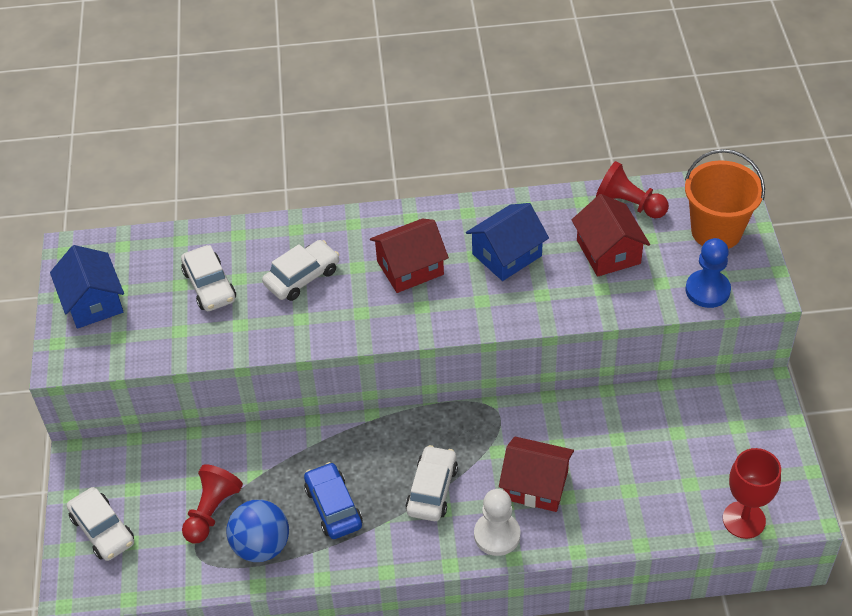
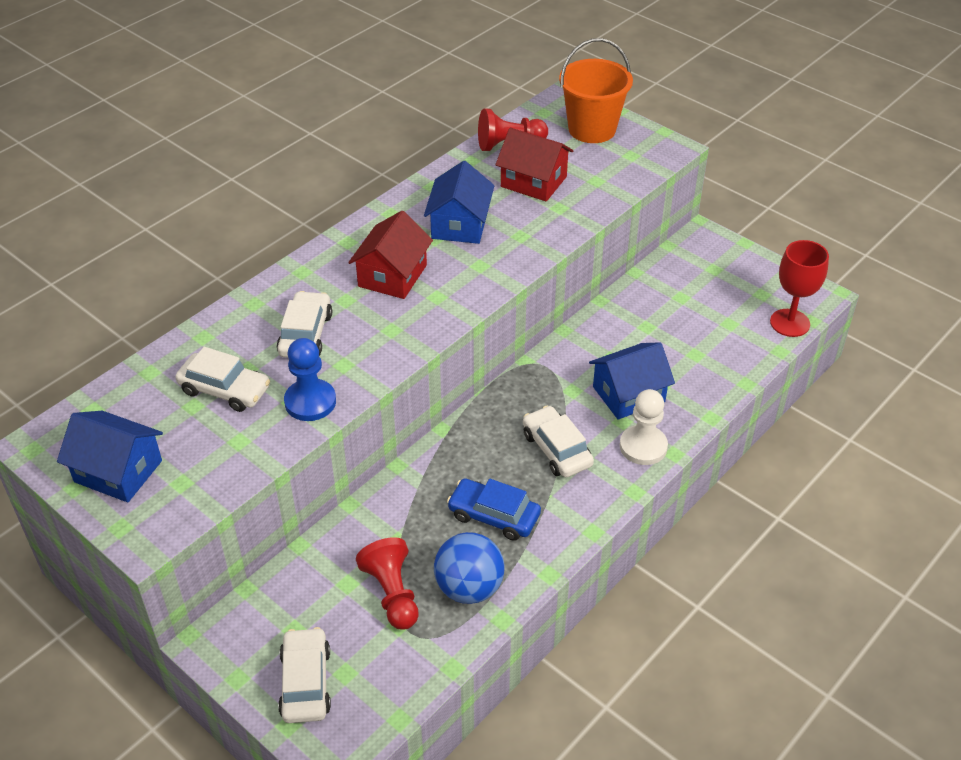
camera: 45 degrees left, 5 degrees down
(103, 530) = (305, 682): white car -> white car turned 105 degrees counterclockwise
(535, 485) = (628, 394): red house -> blue house
(707, 290) = (633, 168): blue pawn -> blue pawn (310, 402)

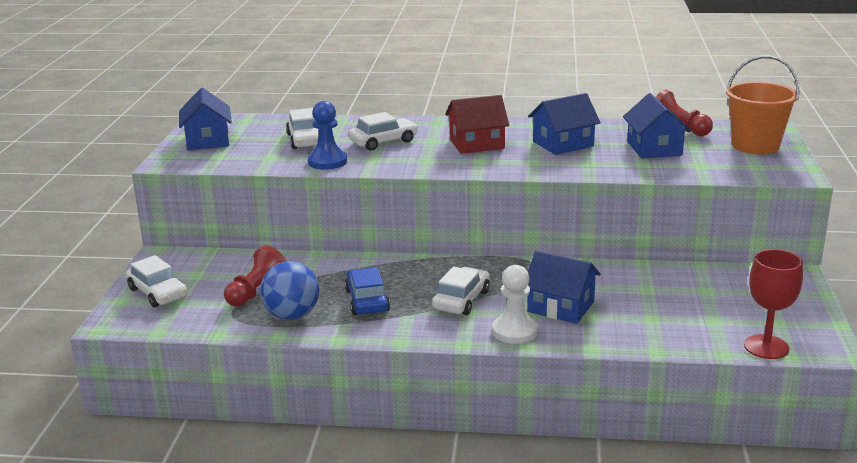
camera: 55 degrees right, 20 degrees down
(305, 682) = (158, 293): white car -> white car turned 90 degrees clockwise
(533, 182) = (654, 148): red house -> blue house

